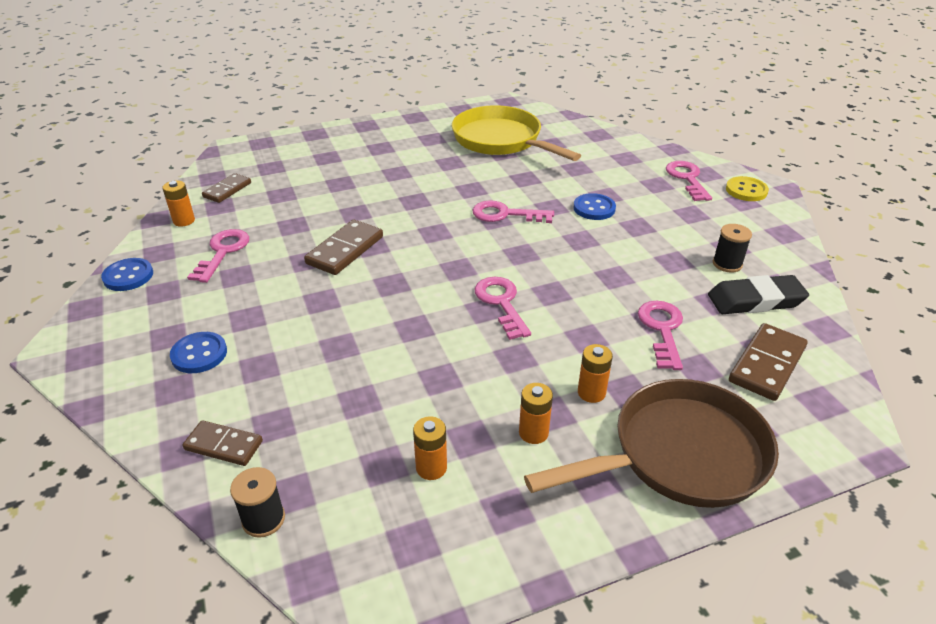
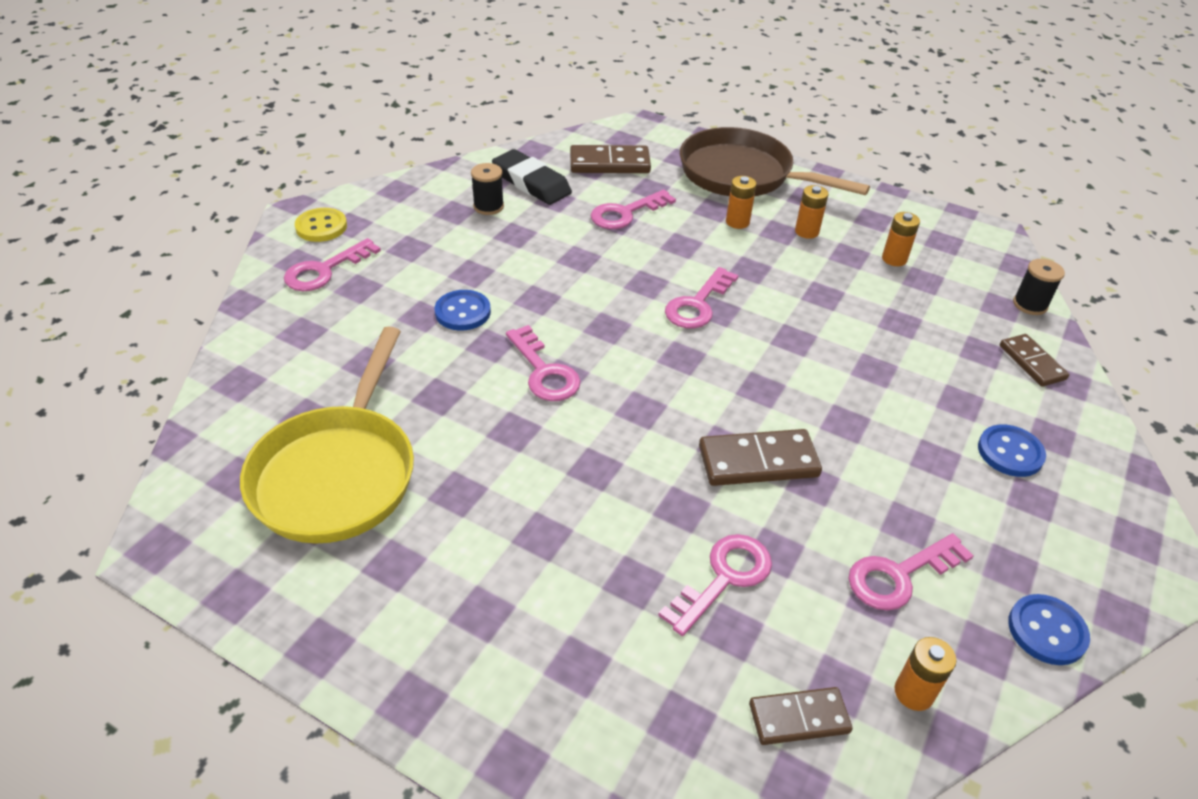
camera: 130 degrees left, 5 degrees up
(304, 204) = (724, 578): none -> pink key

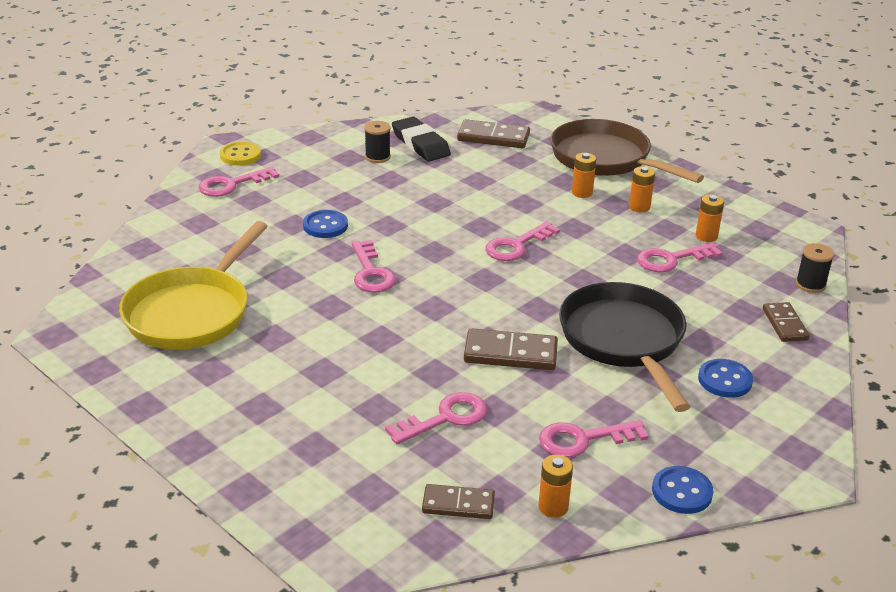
camera: 15 degrees right, 10 degrees down
(626, 213) = (489, 175): pink key -> pink key (671, 259)
(876, 417) = (624, 341): none -> black pan

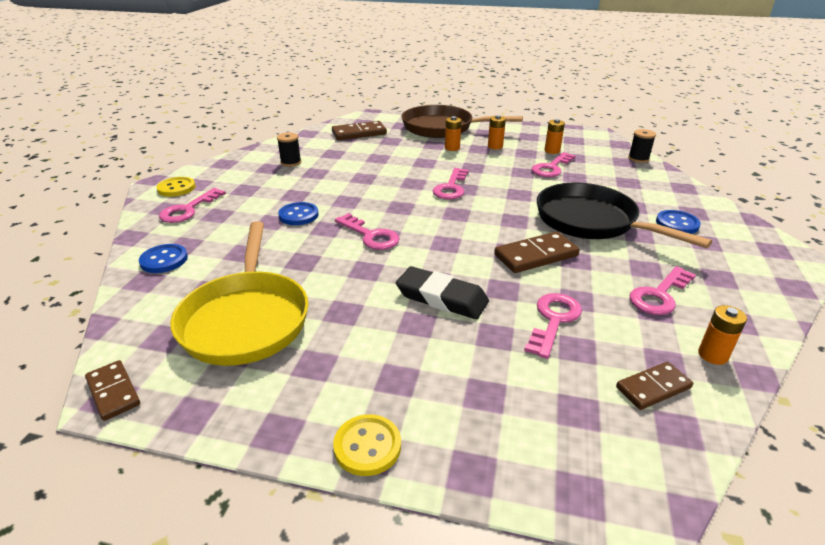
camera: 30 degrees left, 0 degrees up
(192, 442) = (367, 446): none -> yellow button
(420, 144) = (313, 148): black eraser -> black eraser (442, 298)
(682, 492) = (762, 304): blue button -> blue button (164, 260)
(784, 324) = (658, 182): brown domino -> brown domino (113, 392)

